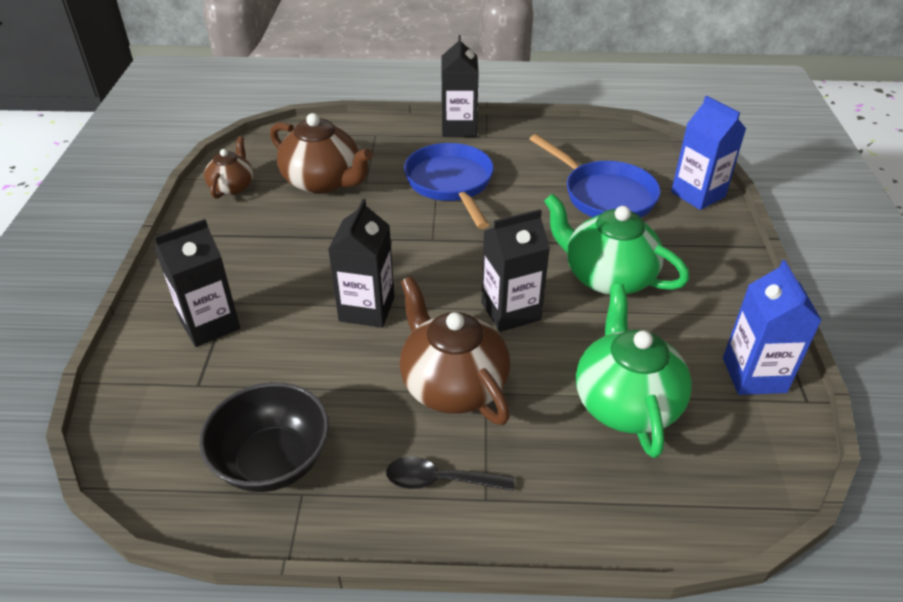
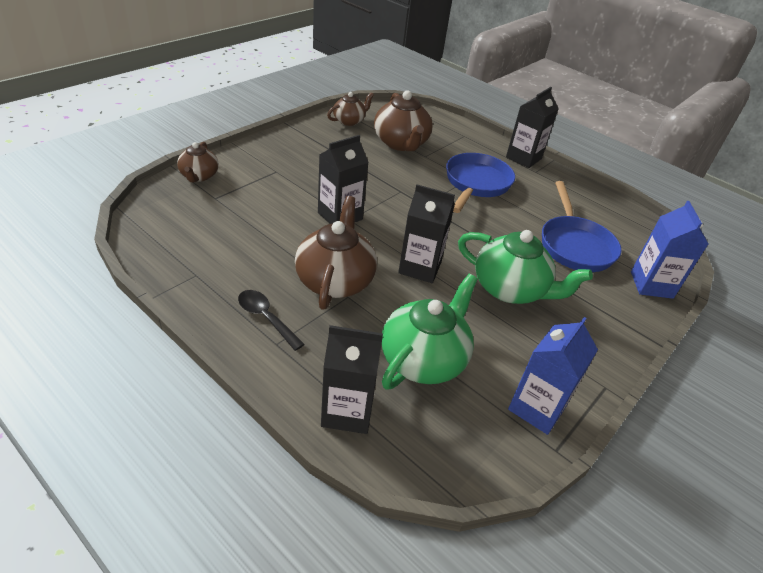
camera: 35 degrees right, 0 degrees up
(138, 371) = (199, 176): none -> brown teapot
(209, 324) = (255, 176): black carton -> black carton (347, 411)
(273, 461) = (202, 252): black bowl -> none
(607, 276) = (510, 289): green teapot -> green teapot turned 135 degrees clockwise

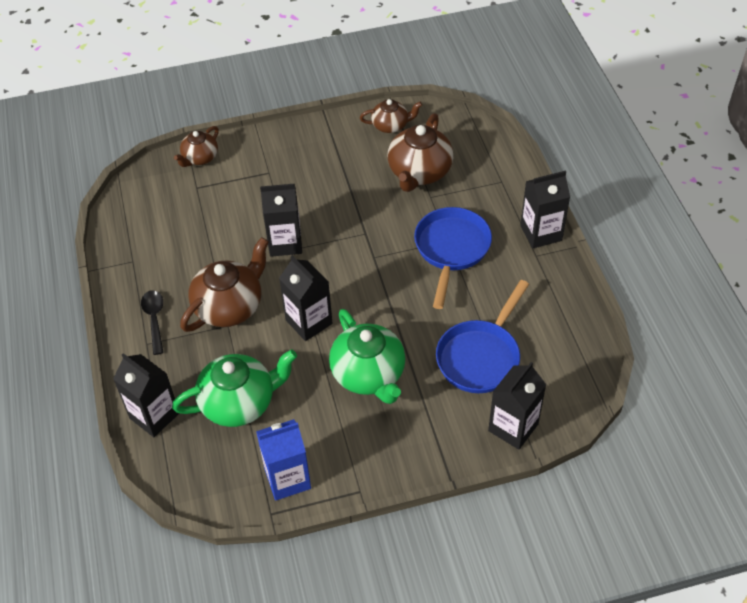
camera: 40 degrees right, 10 degrees up
(476, 184) = (451, 249): blue pan -> blue pan turned 45 degrees counterclockwise
(651, 285) = (513, 427): blue carton -> black carton

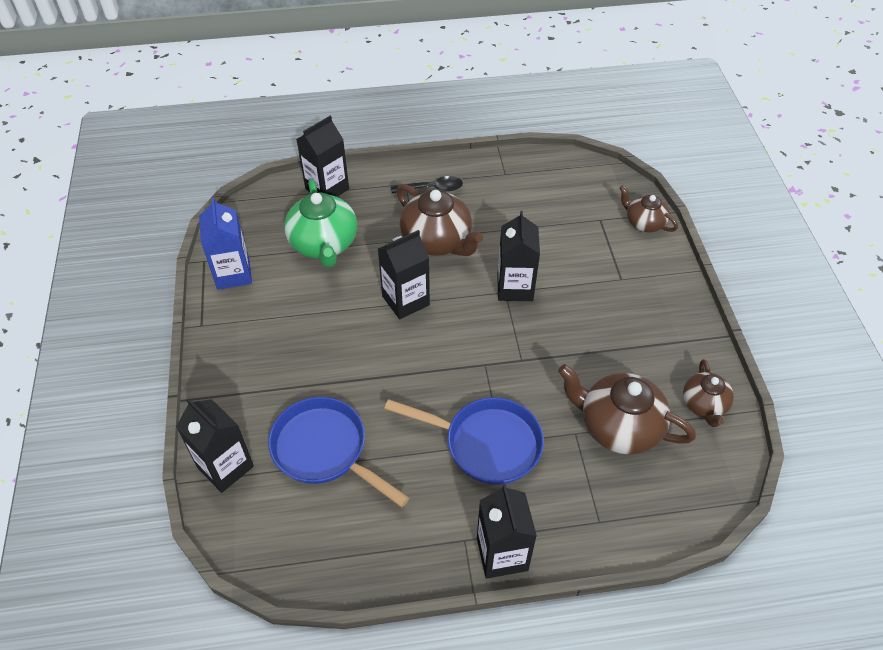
camera: 95 degrees right, 0 degrees up
(368, 374) = (328, 344): green teapot -> none

